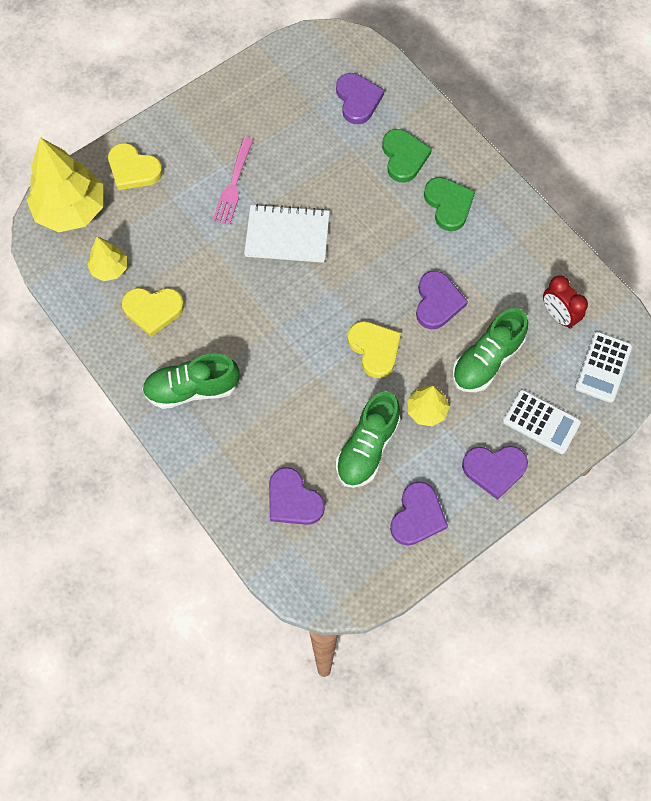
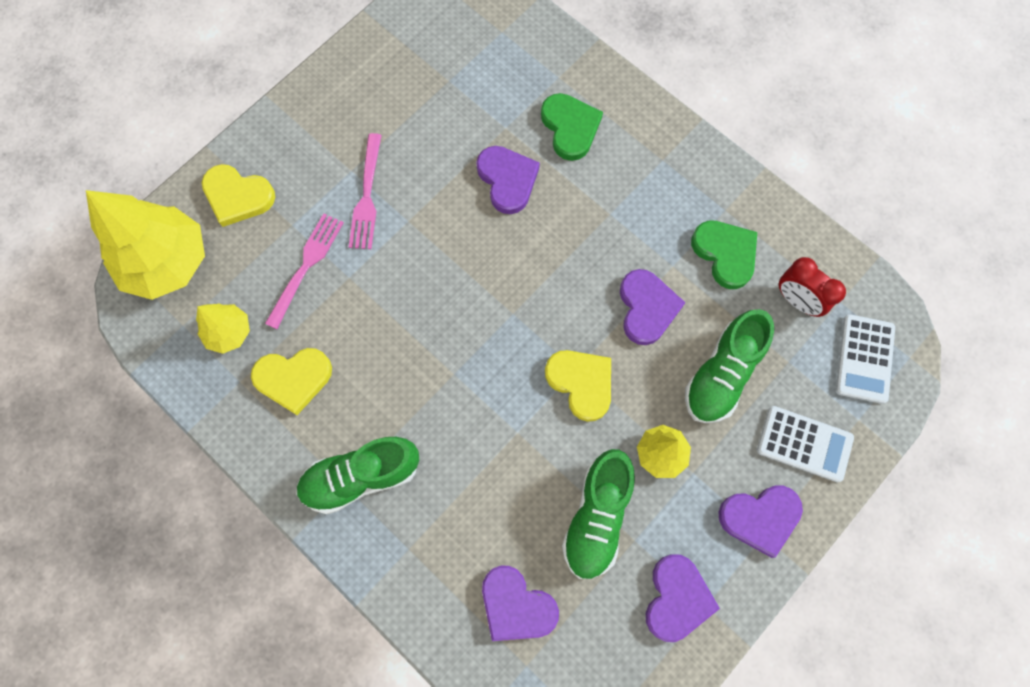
camera: 10 degrees left, 5 degrees up
(177, 229) = (306, 266): none -> pink fork
(287, 235) = (445, 251): white notebook -> none
(357, 100) = (500, 64): purple heart -> purple heart (507, 180)
(448, 205) = (636, 180): green heart -> green heart (725, 254)

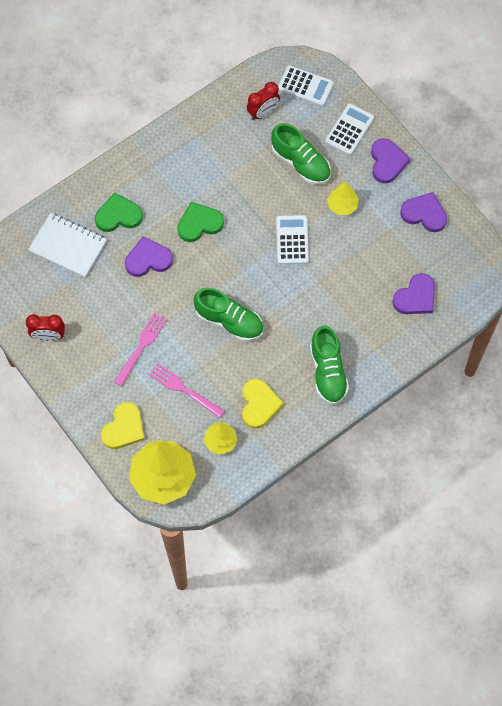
camera: 80 degrees left, 5 degrees down
(366, 75) = (48, 336): none -> red clock
(367, 197) = (141, 346): pink fork -> pink fork turned 75 degrees counterclockwise
(508, 73) = (68, 246): none -> white notebook
(581, 383) = (292, 240): yellow heart -> white calculator
(597, 517) = (373, 246): green shoe -> green shoe (229, 321)
(647, 308) = (251, 195): purple heart -> none
(725, 254) = (225, 144): green heart -> green heart (199, 223)

